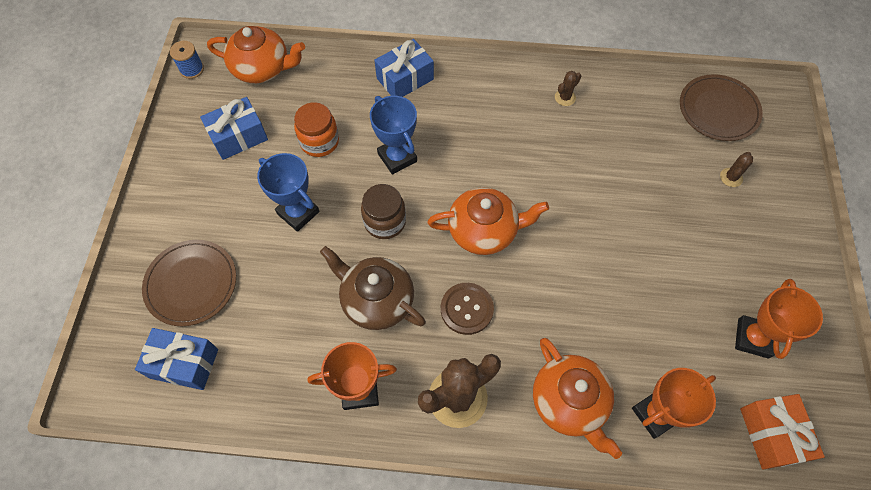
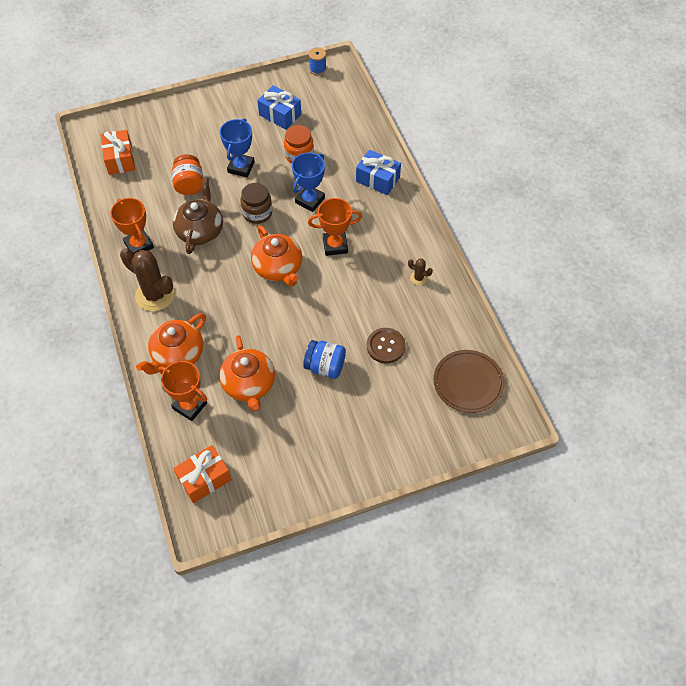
camera: 65 degrees right, 5 degrees down
(184, 363) = (120, 159): blue gift -> orange gift
(191, 284) = (169, 139): brown plate -> none
(262, 68) = (340, 102): orange teapot -> orange teapot (249, 384)
(289, 285) = (189, 184): none -> orange jar
(466, 309) = (216, 279): brown button -> brown button (385, 346)
(650, 235) = (325, 367): none -> blue jar
(731, 177) = (406, 406): brown cactus -> none
(753, 338) = (272, 452): orange trophy -> orange trophy (335, 245)

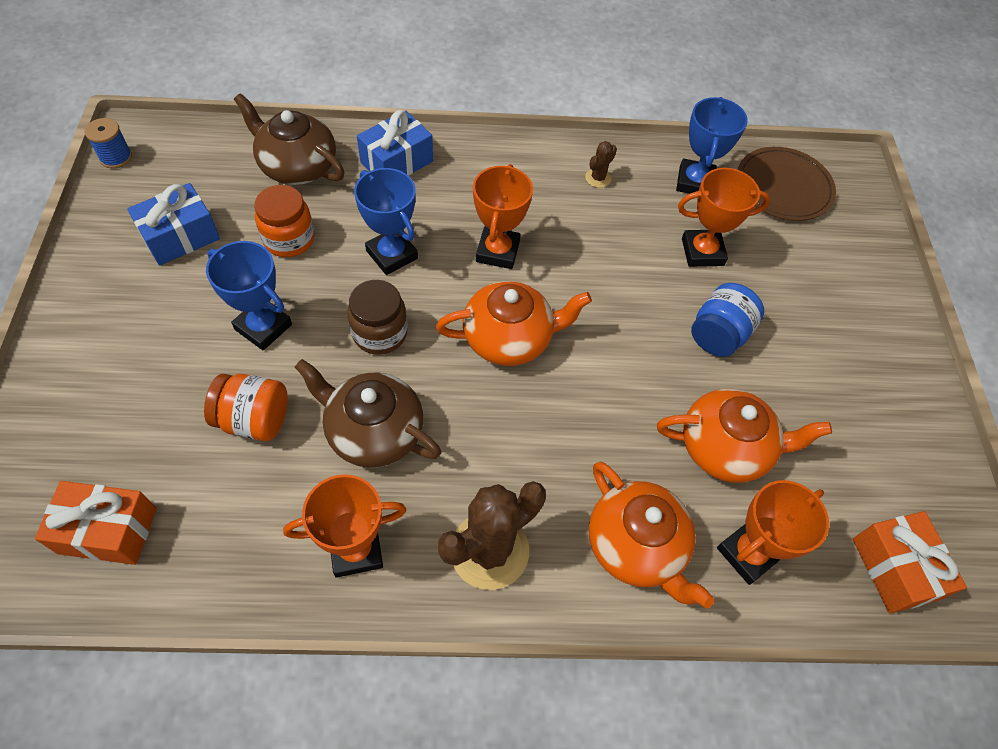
camera: 75 degrees left, 0 degrees up
(350, 139) = (297, 166): none -> brown teapot
(385, 346) = (702, 252): brown button -> orange trophy
(444, 330) = (694, 182): none -> blue trophy

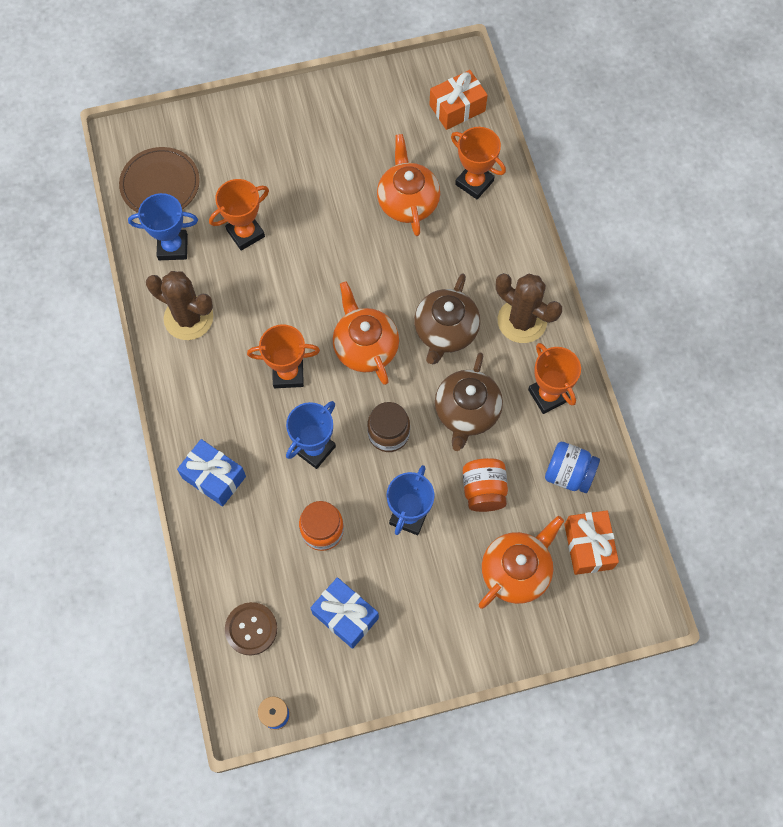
camera: 100 degrees left, 10 degrees up
(215, 157) = (251, 629): none -> brown button
(297, 166) = (242, 556): brown teapot -> brown teapot (445, 331)
(598, 178) = (188, 318): brown cactus -> brown cactus, size x2.23
(636, 546) = (491, 242): orange teapot -> orange teapot (516, 571)
(702, 252) = (245, 233): orange trophy -> orange trophy turned 75 degrees clockwise
(718, 334) = (319, 214): blue jar -> blue jar (568, 474)

